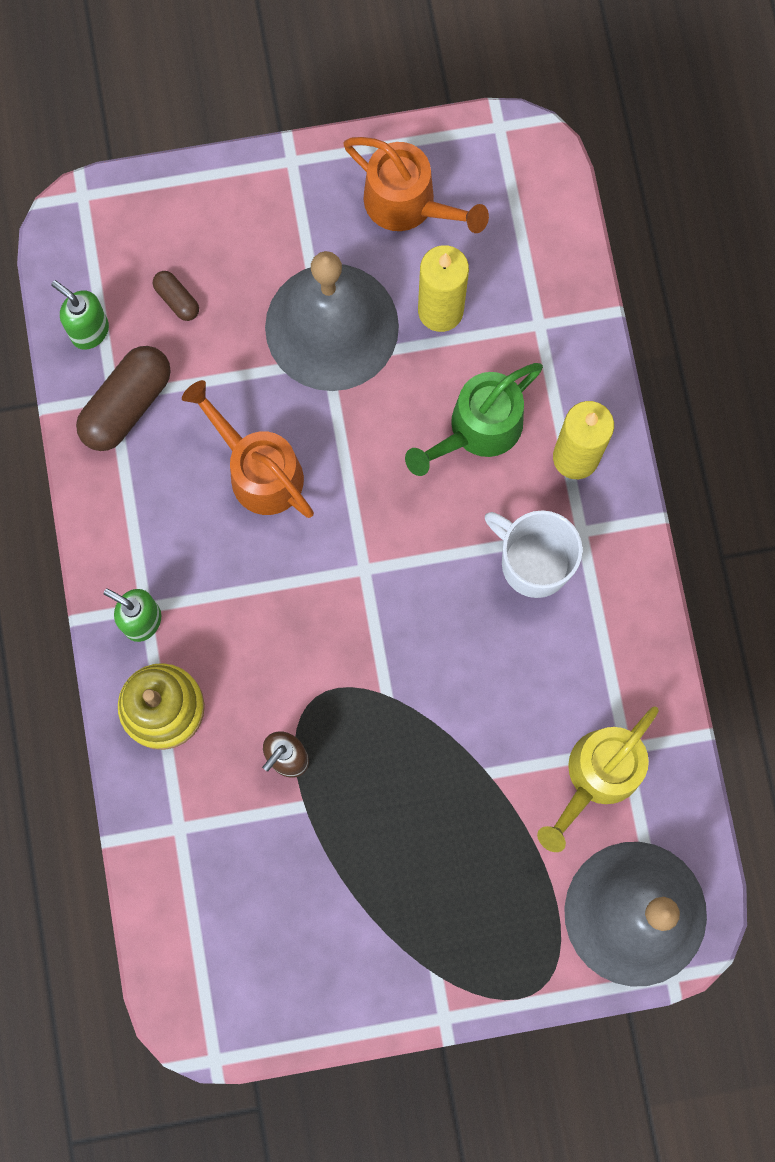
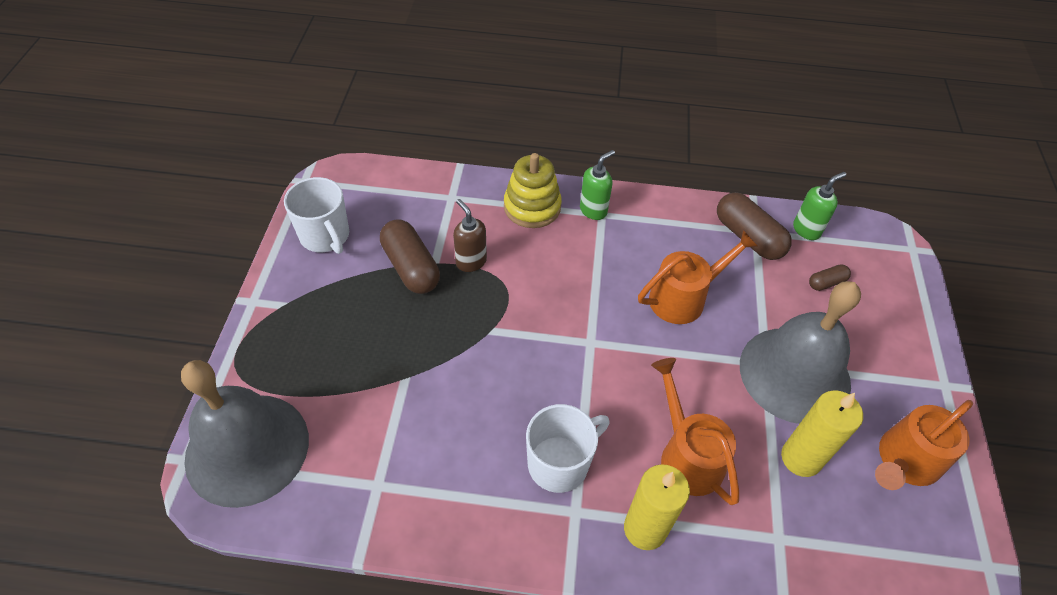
camera: 105 degrees right, 25 degrees down
(308, 975) = (325, 236): none -> white mug
(322, 834) = (411, 267): none -> brown capsule
(477, 430) = (686, 454): green watering can -> orange watering can
(596, 777) = (365, 454): yellow watering can -> none

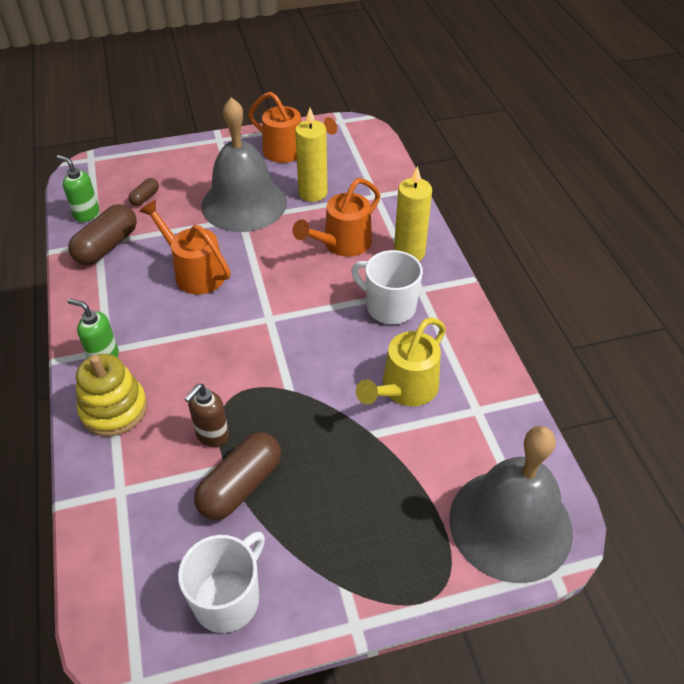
camera: 110 degrees left, 5 degrees down
(439, 427) = (404, 390): none -> yellow watering can
(826, 283) = (145, 198): brown capsule -> brown capsule turned 75 degrees clockwise

